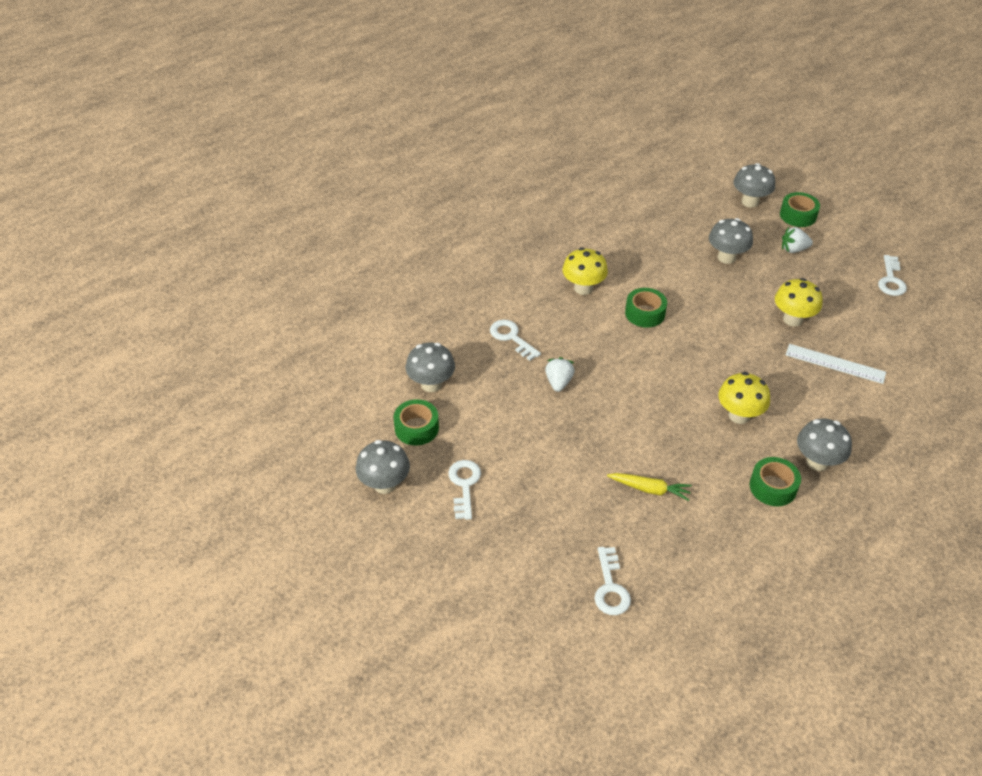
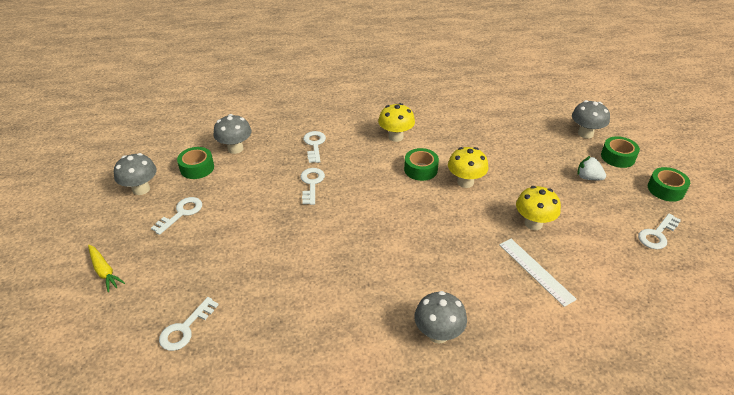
camera: 35 degrees right, 5 degrees down
(558, 382) = (311, 183): white strawberry -> white key
(649, 489) = (289, 280): yellow carrot -> yellow carrot (104, 271)
(726, 257) = (525, 161): grey mushroom -> none
(739, 415) = (413, 267): yellow mushroom -> yellow mushroom (465, 182)
(773, 487) = (380, 331): green tape -> green tape (666, 189)

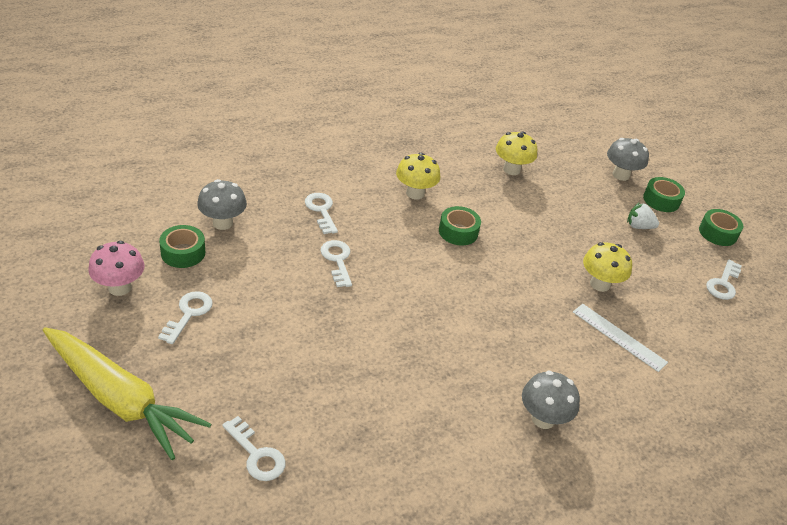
camera: 20 degrees left, 0 degrees up
(104, 271) = (120, 399): yellow carrot -> yellow carrot, size x2.31
(141, 189) = (120, 287): grey mushroom -> pink mushroom
(185, 328) = (256, 454): white key -> white key turned 60 degrees counterclockwise
(465, 182) = (513, 243): yellow mushroom -> yellow mushroom (511, 169)

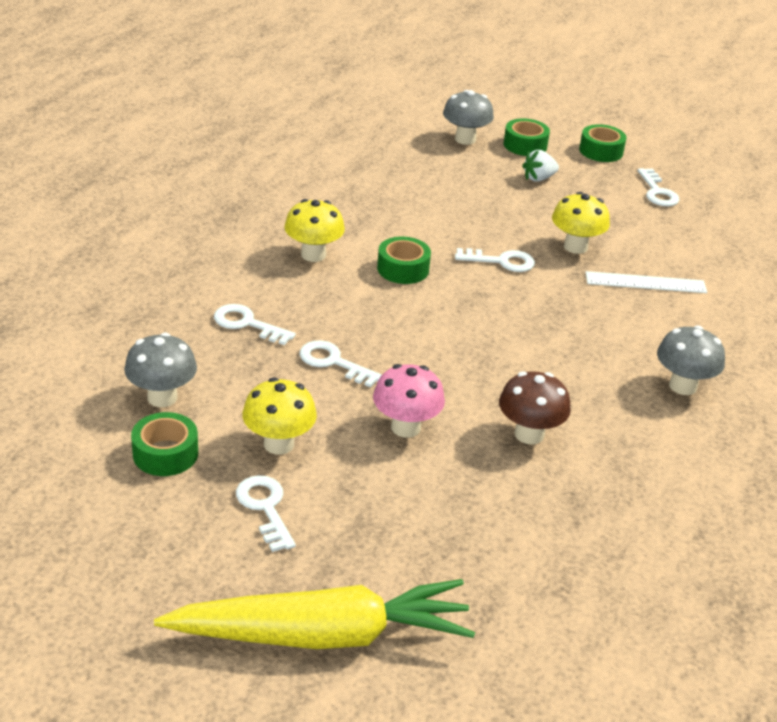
camera: 40 degrees left, 5 degrees down
(120, 287) = (150, 533): pink mushroom -> pink mushroom (405, 427)
(256, 454) = (518, 583): white key -> white key (501, 261)
(391, 377) = (529, 434): none -> brown mushroom
(511, 169) = (368, 183): yellow mushroom -> yellow mushroom (279, 444)

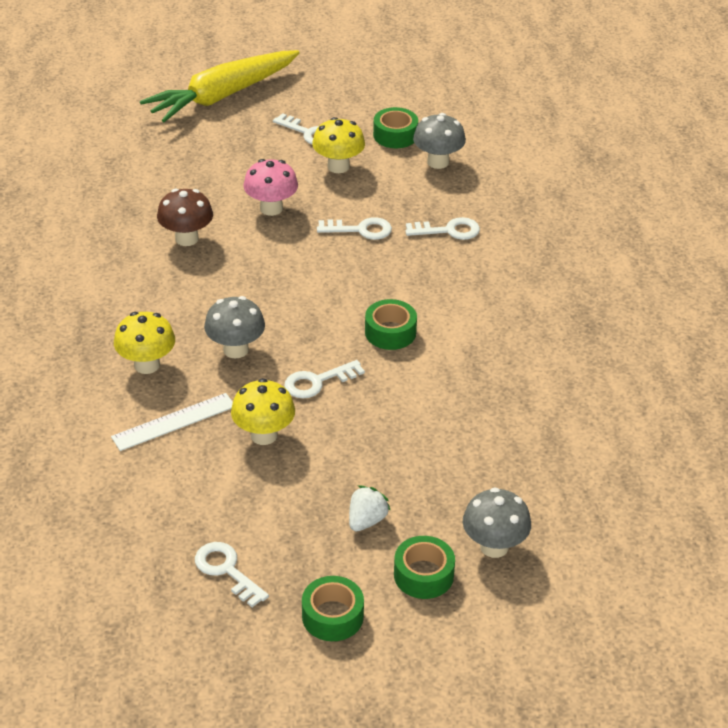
camera: 150 degrees right, 5 degrees up
(313, 255) = (472, 311): yellow mushroom -> yellow mushroom (147, 365)
(683, 386) = (93, 326): grey mushroom -> grey mushroom (236, 349)

